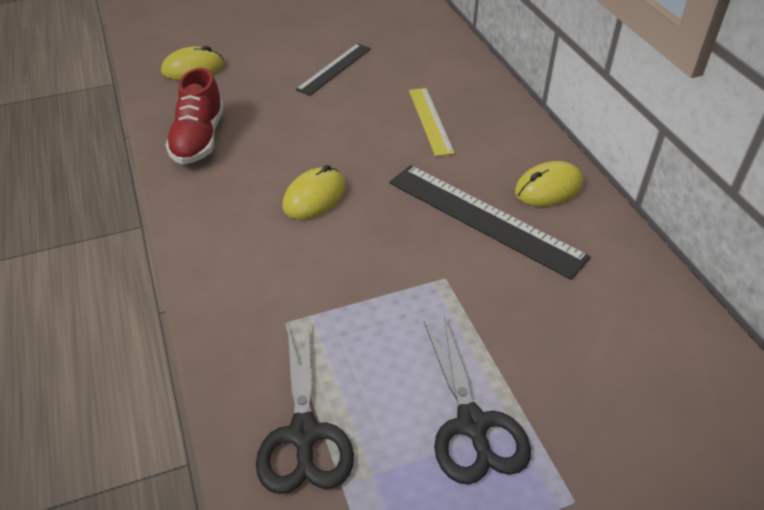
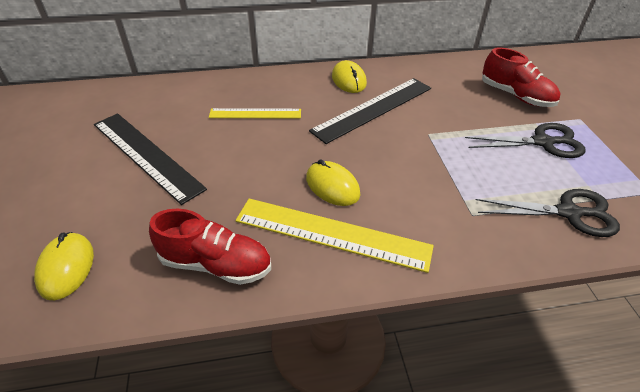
camera: 80 degrees left, 0 degrees up
(241, 205) = (332, 233): none -> yellow ruler
(334, 69) = (146, 155): black ruler -> black ruler, size x1.64
(609, 400) = (516, 96): none -> red shoe

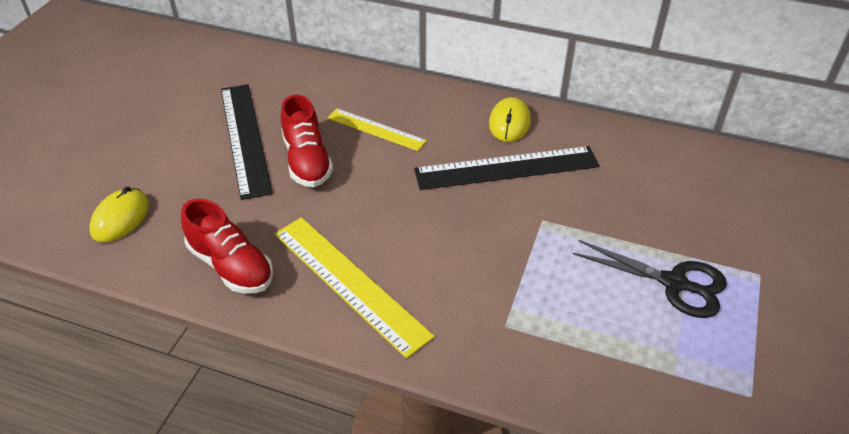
camera: 30 degrees right, 0 degrees up
(332, 186) = (389, 237): yellow mouse -> none
(516, 96) = (702, 214): red shoe -> red shoe (307, 161)
(568, 213) = (617, 371): black scissors -> none

